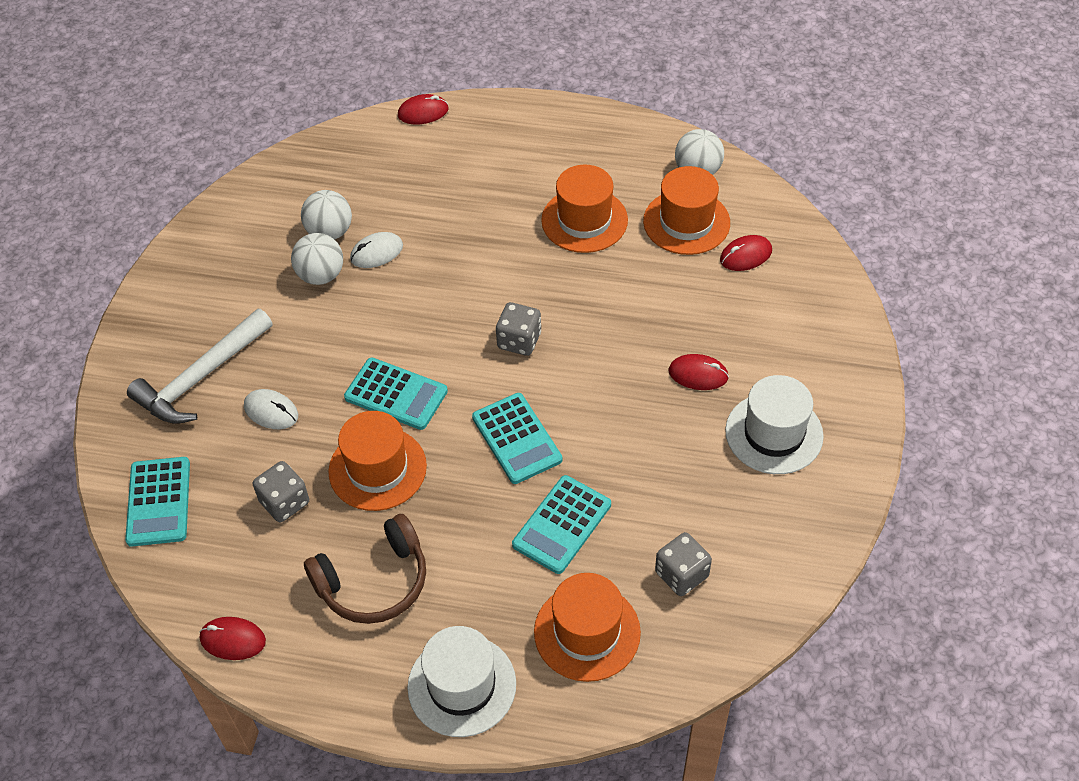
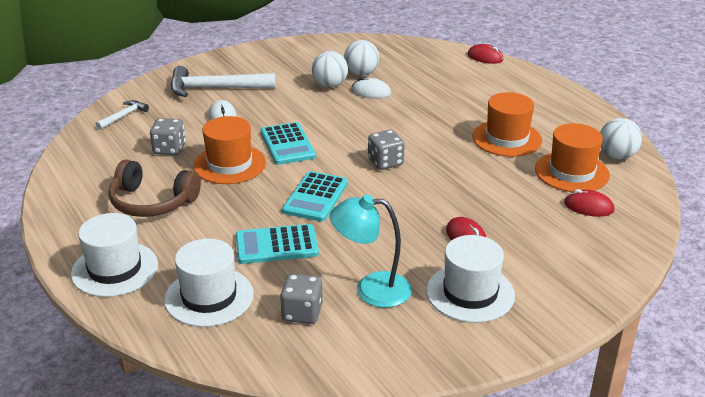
camera: 45 degrees right, 20 degrees down
(158, 502) = (123, 116): turquoise calculator -> white hammer
(233, 640) = (62, 179): red mouse -> none
(587, 632) = (209, 297): orange hat -> white hat
(700, 499) = (371, 289): none -> turquoise lamp

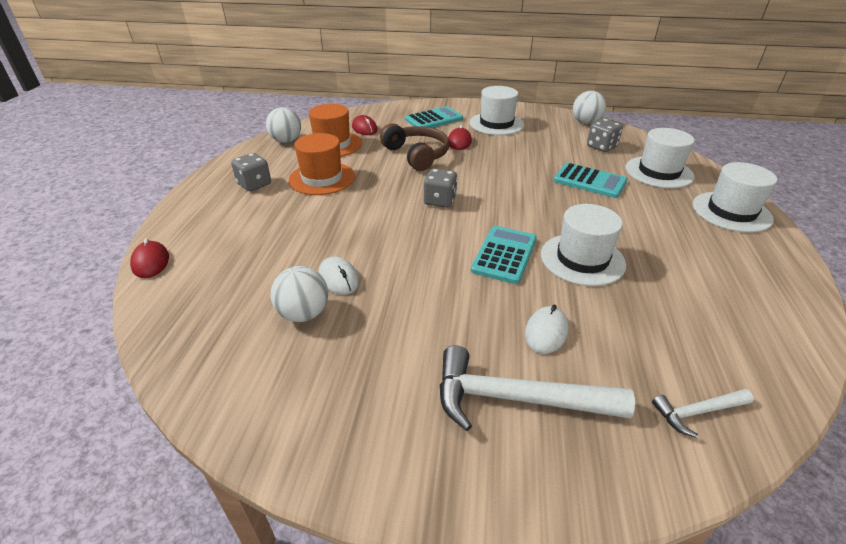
camera: 140 degrees left, 5 degrees up
(152, 202) = (684, 253): brown headphones -> brown headphones (417, 155)
(169, 149) = (643, 310): grey dice -> grey dice (254, 184)
(216, 88) = (517, 399): white hammer -> white hammer turned 150 degrees clockwise
(229, 164) = (582, 259): orange hat -> white hat
(315, 197) = (529, 199): turquoise calculator -> turquoise calculator (434, 119)
(330, 85) = (365, 314): white ball -> white ball (585, 122)
(371, 289) = (549, 142): turquoise lamp -> none

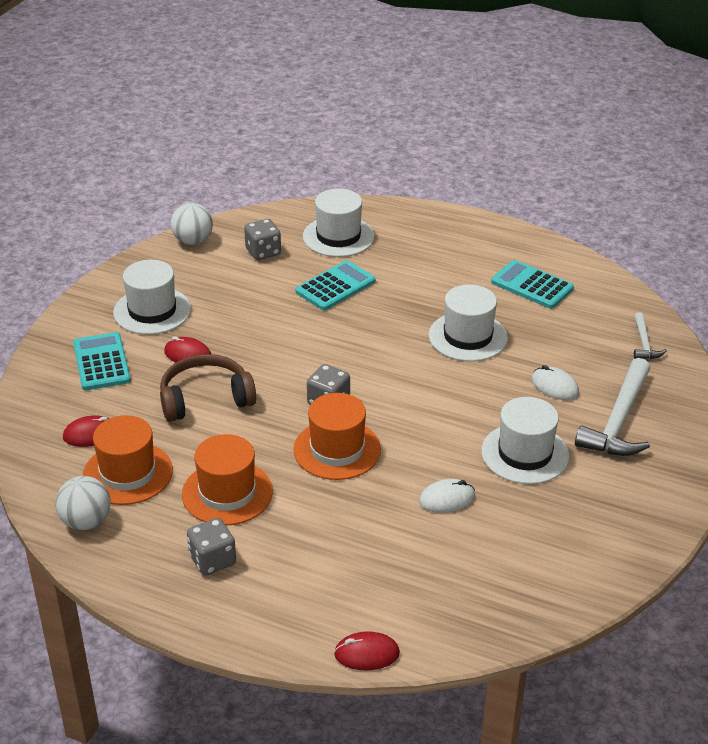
camera: 75 degrees left, 0 degrees up
(304, 313) = (494, 528): white ball -> none
(384, 213) = (337, 449): none -> orange hat
(504, 255) = (445, 381): turquoise calculator -> turquoise calculator (532, 285)
(731, 212) = (427, 227): white hat -> white hat (525, 454)

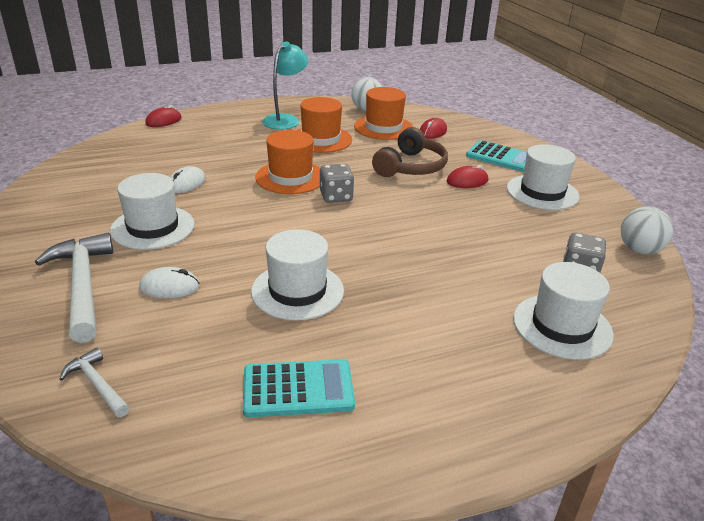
camera: 135 degrees right, 5 degrees down
(212, 560) = (285, 119): grey dice -> turquoise lamp
(335, 286) = (471, 274): turquoise calculator -> none

